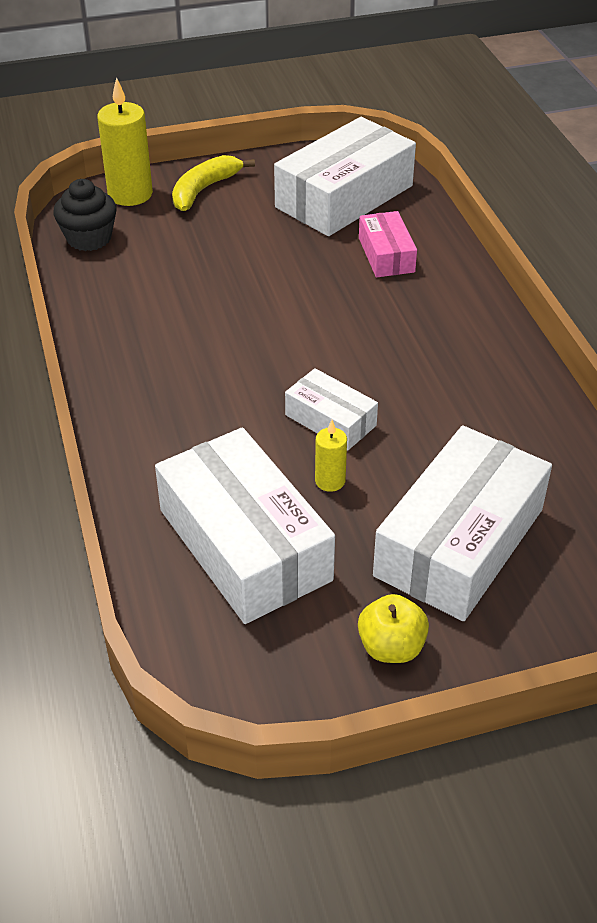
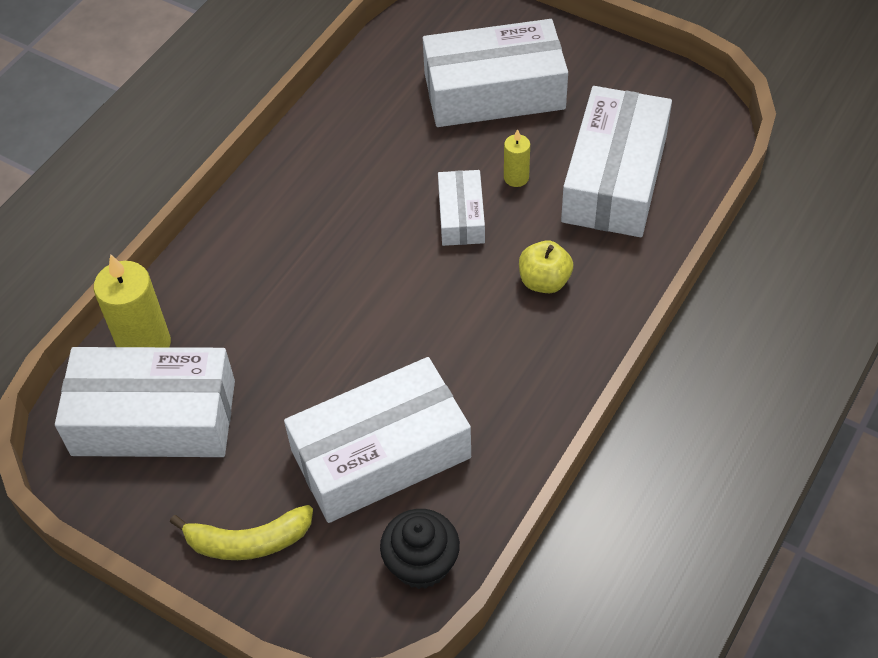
camera: 130 degrees left, 10 degrees up
(130, 194) = (317, 600): yellow candle -> yellow candle (145, 344)
(183, 263) = (381, 454): none -> white box
(386, 255) = (223, 322): pink box -> none
(391, 647) = (602, 72): yellow apple -> yellow apple (544, 281)

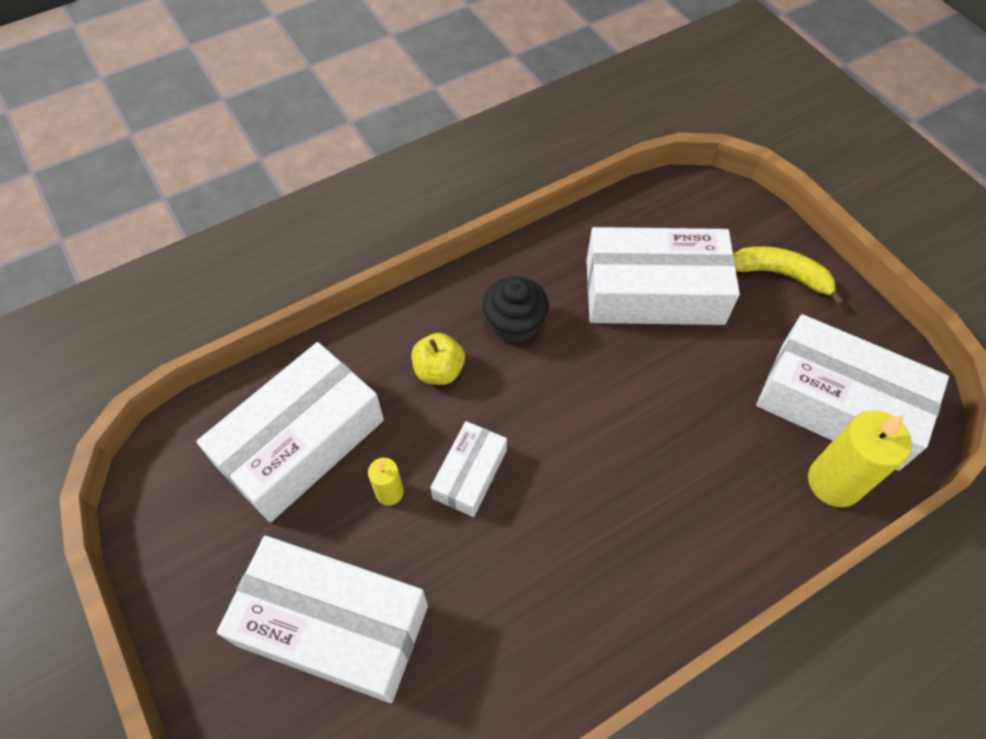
camera: 155 degrees left, 5 degrees up
(421, 563) = (658, 211): black cupcake -> black cupcake (514, 324)

